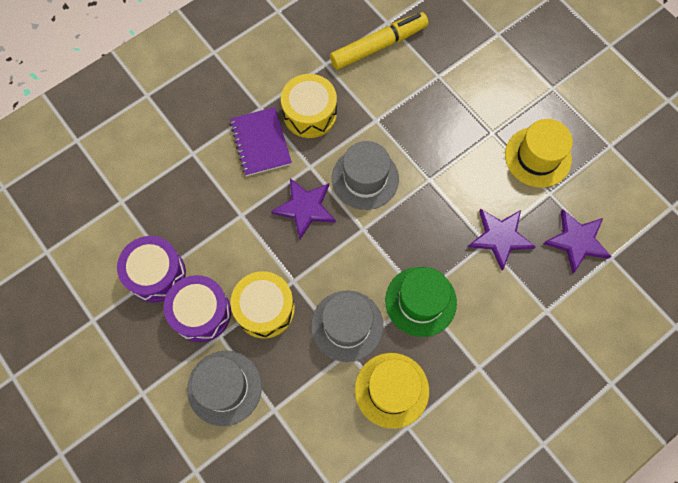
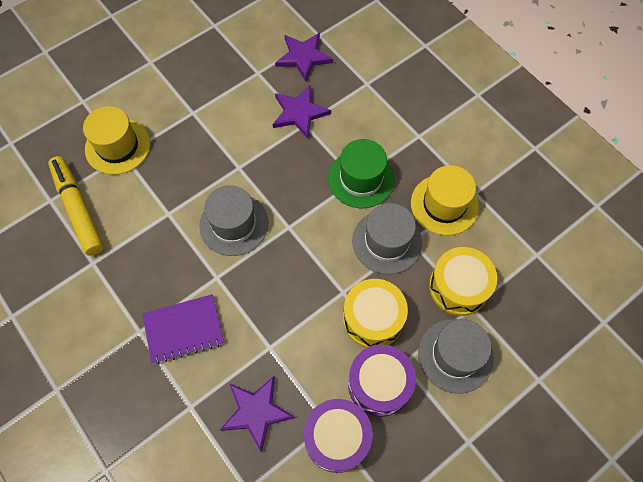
camera: 90 degrees left, 5 degrees down
(305, 208) = (264, 281): purple star -> purple star (256, 412)
(310, 114) = (153, 278): yellow drum -> yellow drum (458, 287)
(537, 157) = (221, 79): yellow hat -> yellow hat (117, 146)

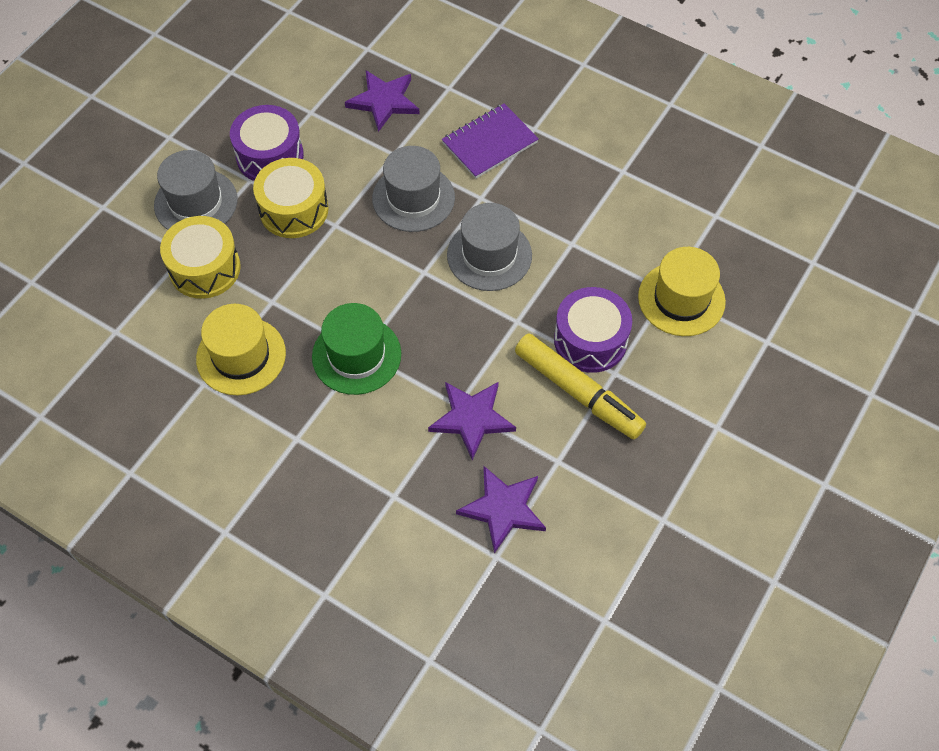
camera: 160 degrees right, 5 degrees down
(78, 209) = (676, 216): yellow marker -> yellow marker (578, 392)
(337, 438) = (298, 104): purple drum -> purple drum (590, 340)
(387, 242) = (301, 291): grey hat -> grey hat (413, 198)

